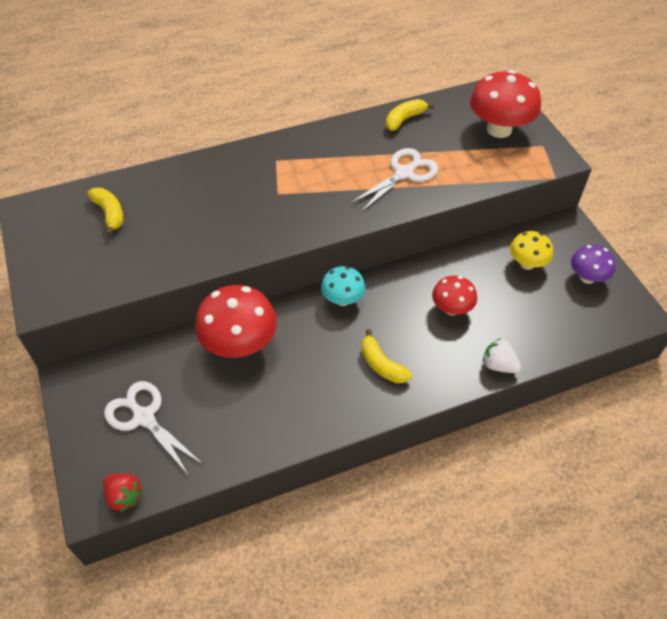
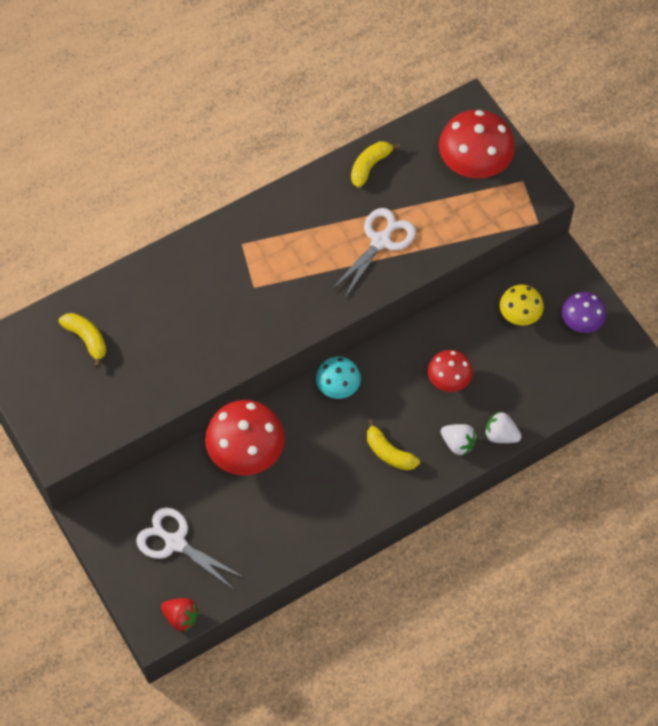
camera: 10 degrees left, 10 degrees up
(453, 366) = (458, 443): none -> white strawberry

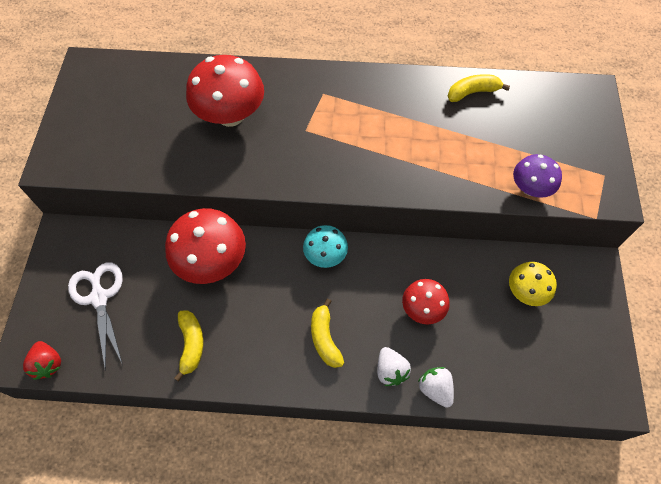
camera: 35 degrees right, 0 degrees up
(86, 339) = (149, 95): yellow banana -> yellow banana (191, 345)
(380, 241) = (438, 153): white scissors -> none
(474, 165) = (566, 138): red mushroom -> red mushroom (230, 115)
(581, 322) = (580, 333): purple mushroom -> purple mushroom (530, 188)

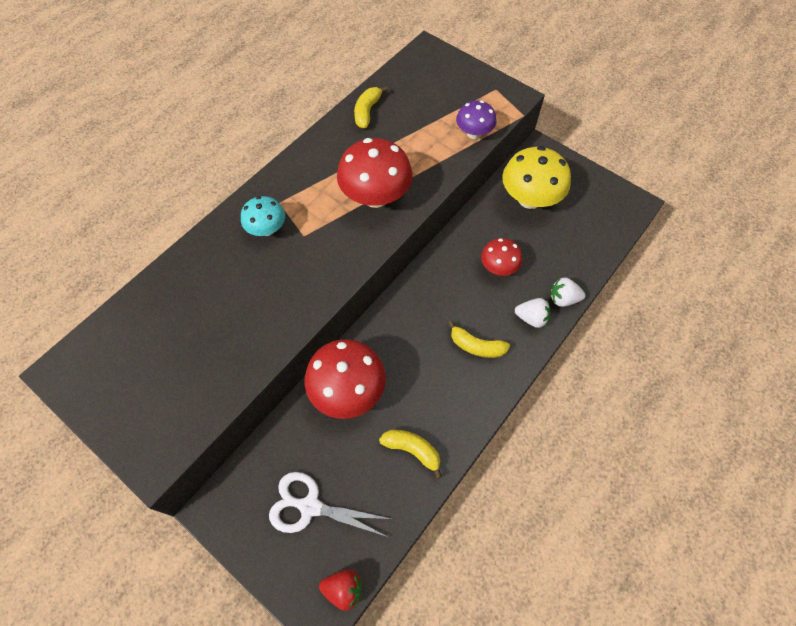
camera: 55 degrees left, 0 degrees up
(230, 115) = (238, 280): red mushroom -> red mushroom (376, 196)
(325, 255) = (407, 303): turquoise mushroom -> turquoise mushroom (267, 229)
(525, 292) = (529, 199): yellow mushroom -> yellow mushroom, size x1.72

